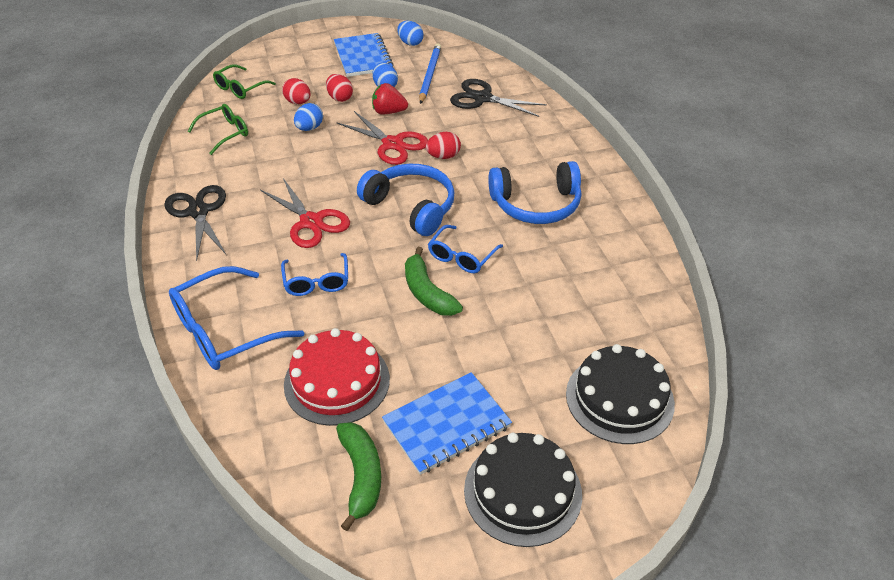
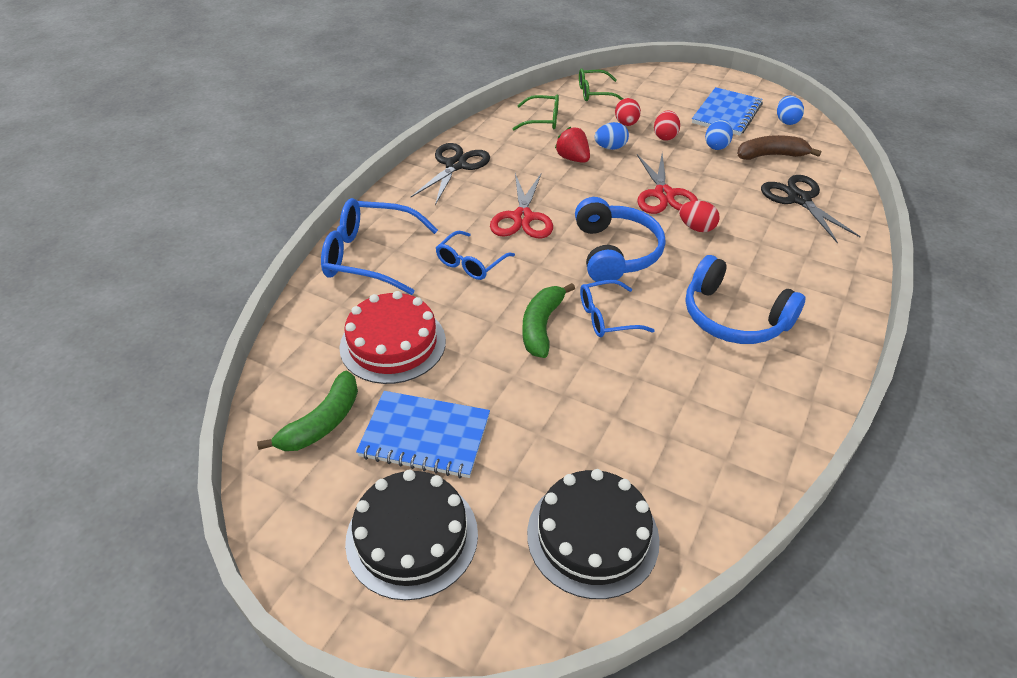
camera: 45 degrees right, 0 degrees up
(388, 112) = (693, 167): red strawberry -> red strawberry (573, 159)
(430, 75) = (771, 155): blue pencil -> brown banana

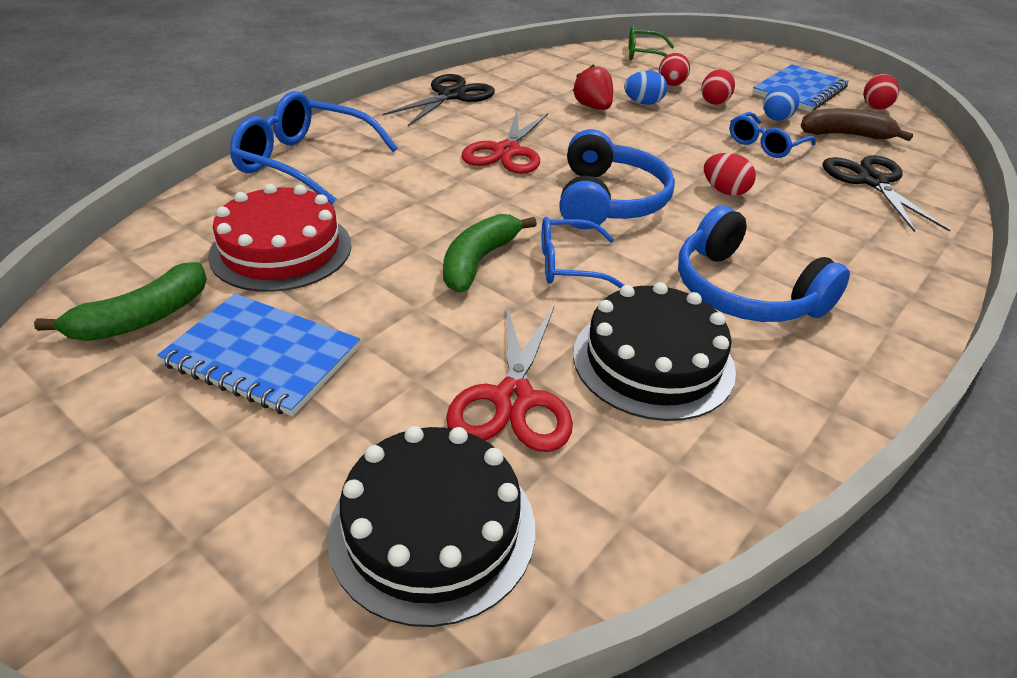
camera: 10 degrees right, 5 degrees down
(412, 536) = (173, 476): black cake -> black cake (653, 361)
(470, 263) = (421, 185): blue glasses -> blue glasses (765, 145)
(542, 120) = (572, 70): green glasses -> none
(663, 194) = (693, 154): red scissors -> red scissors (513, 399)
(786, 121) = (874, 106): blue egg -> red egg

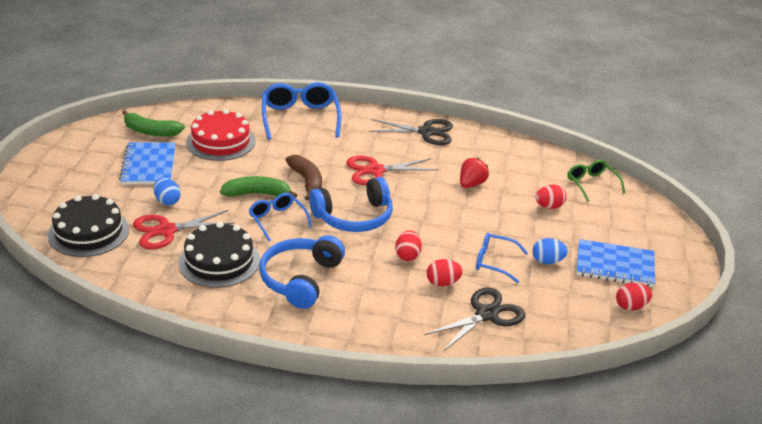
camera: 60 degrees right, 5 degrees down
(643, 103) = (502, 201): blue egg -> blue egg (167, 201)
(714, 102) = (542, 230): red egg -> red egg (442, 283)
(846, 135) = (554, 296): brown banana -> brown banana (307, 182)

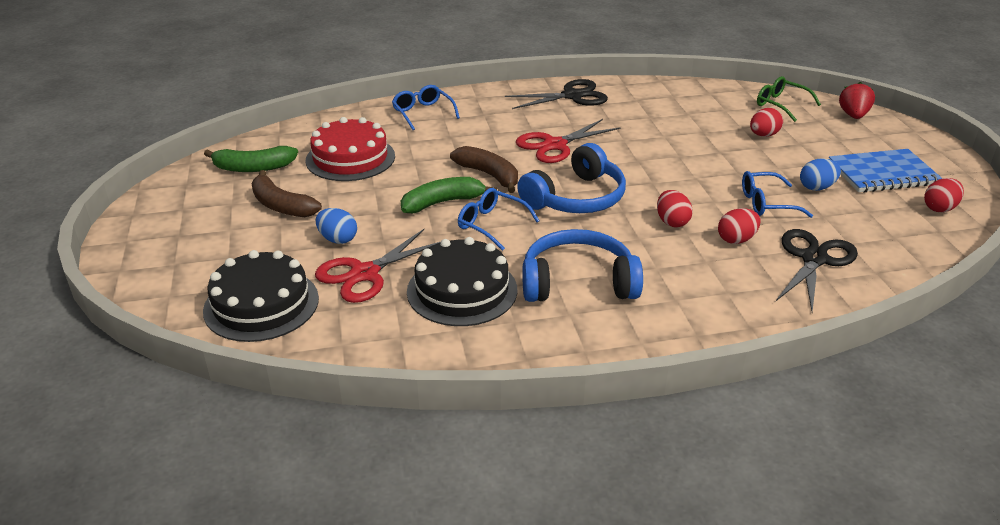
camera: 20 degrees left, 0 degrees up
(149, 166) = (281, 205): blue notebook -> brown banana
(300, 118) = (423, 113): blue glasses -> blue glasses, size x0.59
(300, 279) = (578, 282): blue headphones -> blue headphones turned 90 degrees clockwise
(471, 184) = (667, 133): red strawberry -> red strawberry (853, 115)

